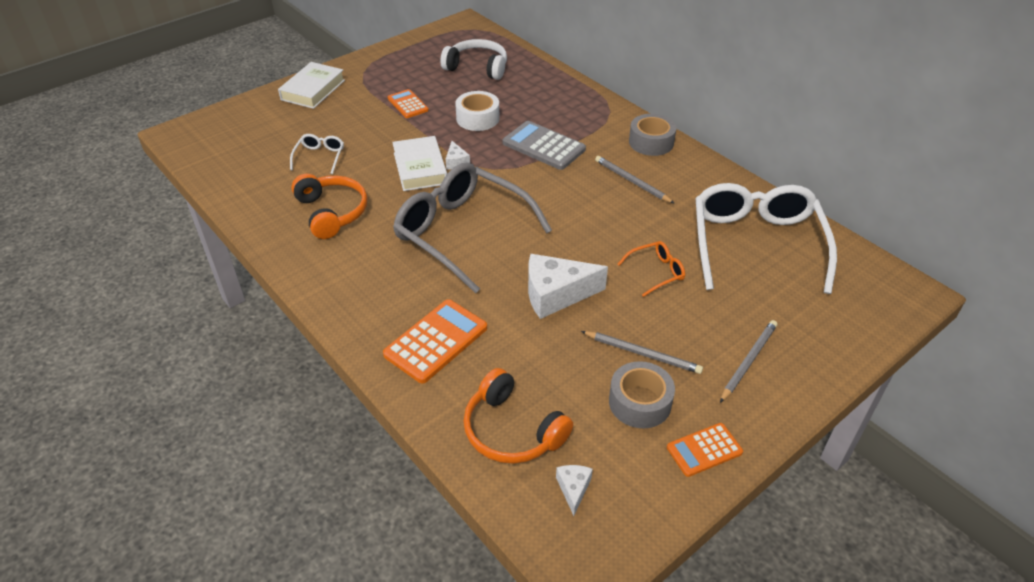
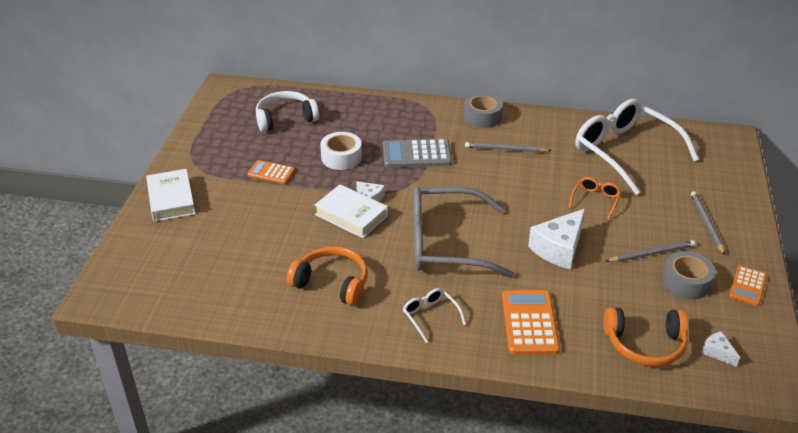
camera: 40 degrees left, 5 degrees down
(320, 157) = (259, 248): white glasses -> white glasses (430, 316)

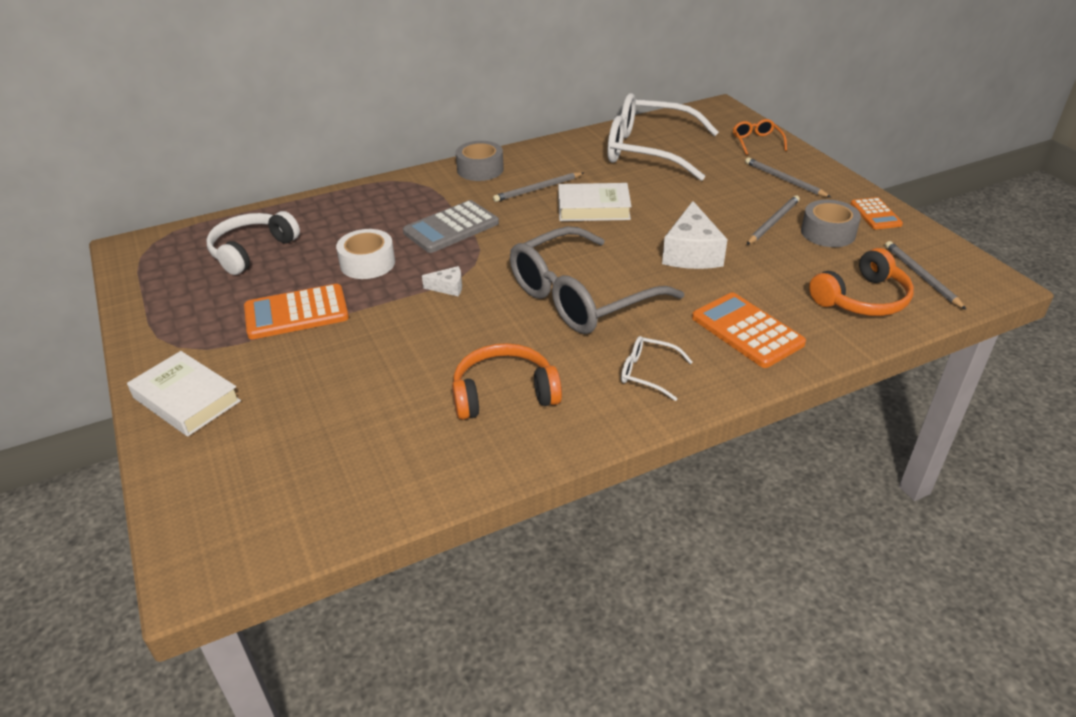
camera: 35 degrees left, 0 degrees up
(271, 172) = (296, 313): orange calculator -> orange calculator, size x1.62
(351, 215) = (446, 315): white book -> white book (593, 208)
(595, 200) = (672, 199): orange glasses -> orange glasses (756, 142)
(717, 352) = (921, 277): white cheese -> grey pencil

